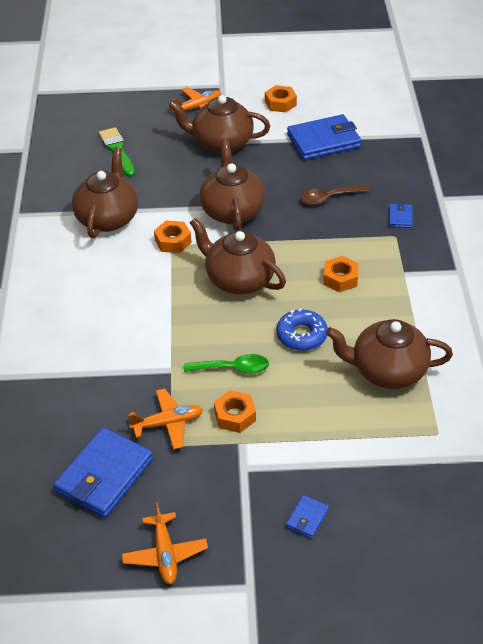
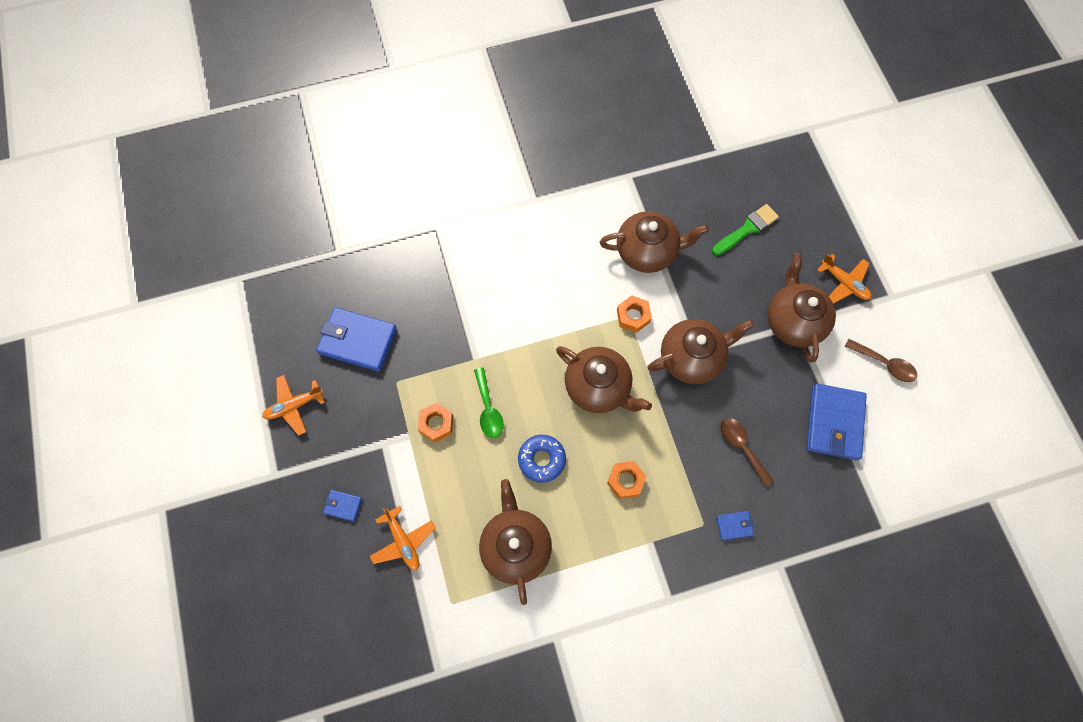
camera: 75 degrees right, 25 degrees up
(168, 423) = (417, 373): orange plane -> orange plane (403, 541)
(238, 279) = (598, 387): brown teapot -> brown teapot turned 105 degrees clockwise
(280, 103) = (884, 364): orange nut -> brown spoon
(323, 141) = (834, 423): blue wallet -> blue wallet turned 45 degrees clockwise

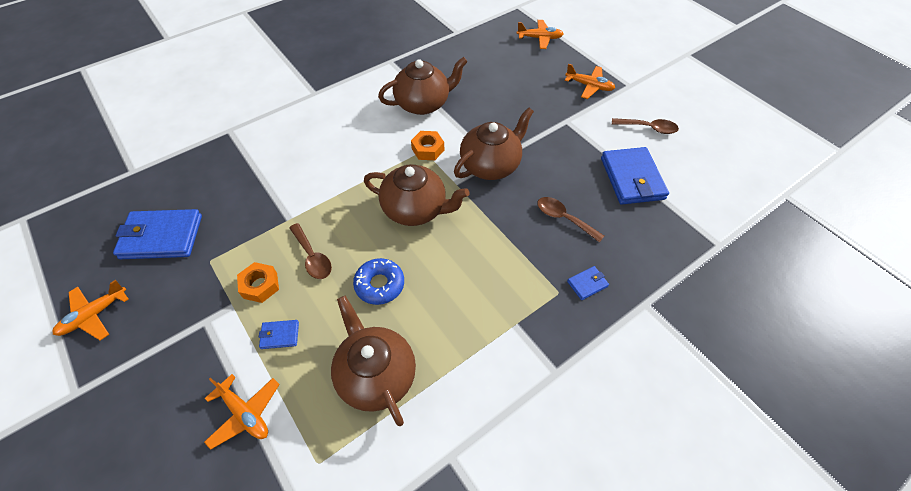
camera: 20 degrees left, 15 degrees down
(343, 505) = (165, 399): blue wallet -> blue wallet (280, 335)
(488, 409) = (312, 257): green spoon -> brown spoon
(625, 481) = (469, 278): orange nut -> none
(747, 229) = (498, 72): green brush -> none
(793, 321) = (563, 119): brown teapot -> none
(816, 191) = (539, 38): none -> orange plane

